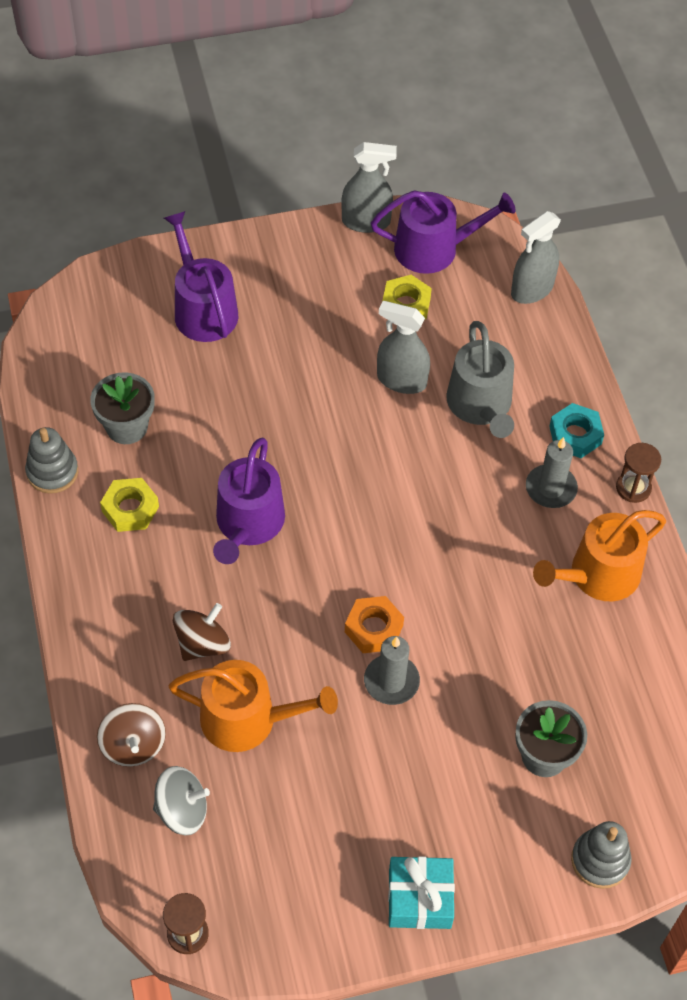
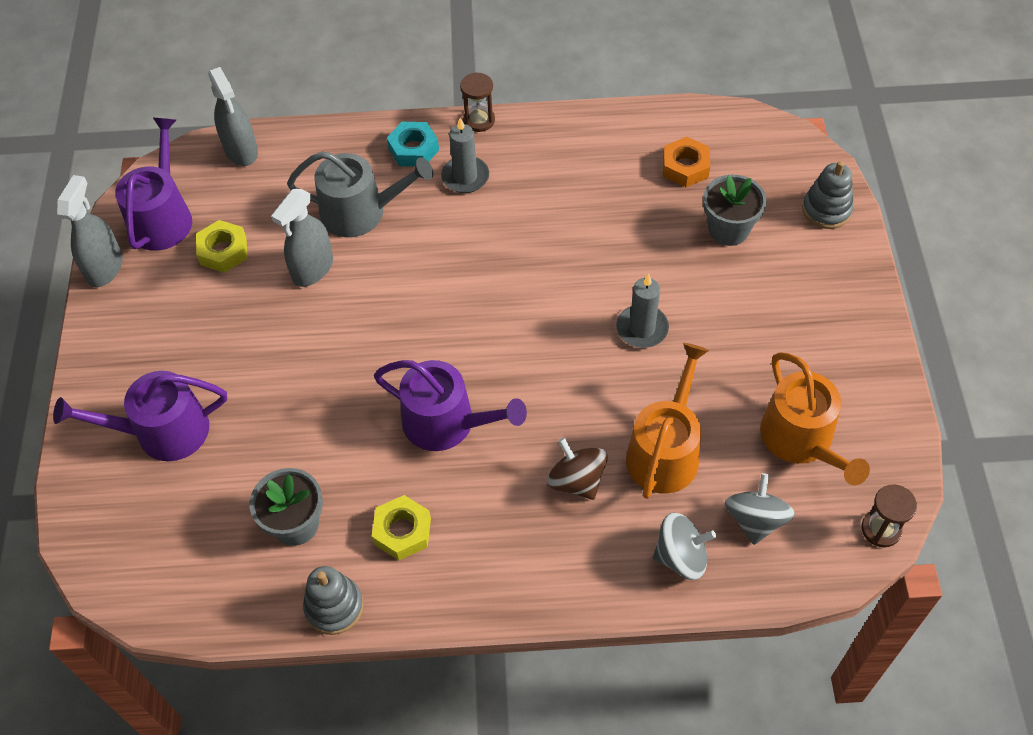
camera: 75 degrees left, 0 degrees up
(133, 745) = (681, 557): brown spinning top -> grey spinning top
(373, 628) = (585, 334): orange nut -> orange nut (685, 167)
(419, 898) = (854, 340): turquoise gift -> none
(597, 575) = (561, 161): orange watering can -> orange watering can (801, 440)

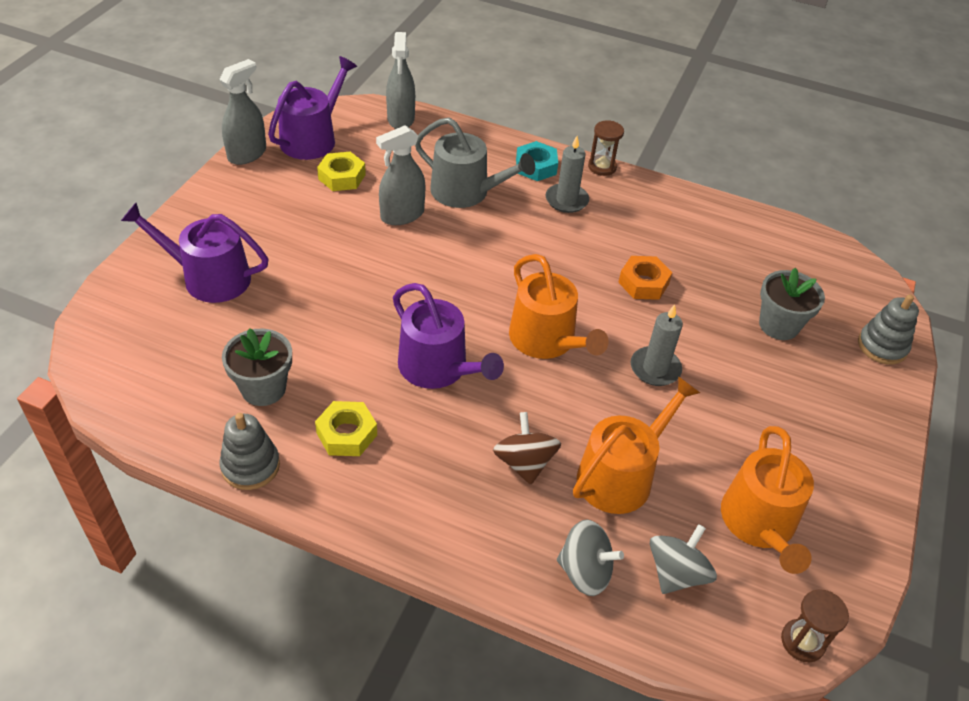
camera: 20 degrees right, 10 degrees down
(530, 345) = (547, 341): none -> orange watering can
(685, 167) = (764, 264): orange nut -> orange nut (643, 283)

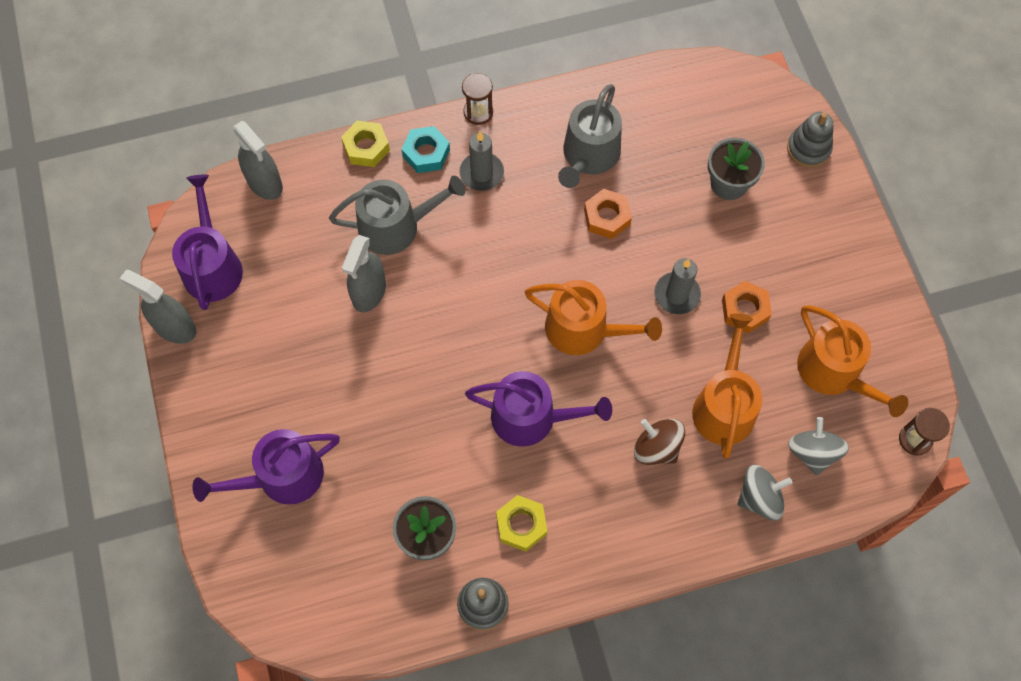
camera: 35 degrees left, 20 degrees up
(247, 154) = (175, 327): grey spray bottle -> grey spray bottle turned 60 degrees counterclockwise
(342, 177) = (281, 290): yellow nut -> yellow nut (366, 147)
(666, 239) = (588, 156): none -> grey watering can
(711, 419) = (745, 310): none -> orange nut

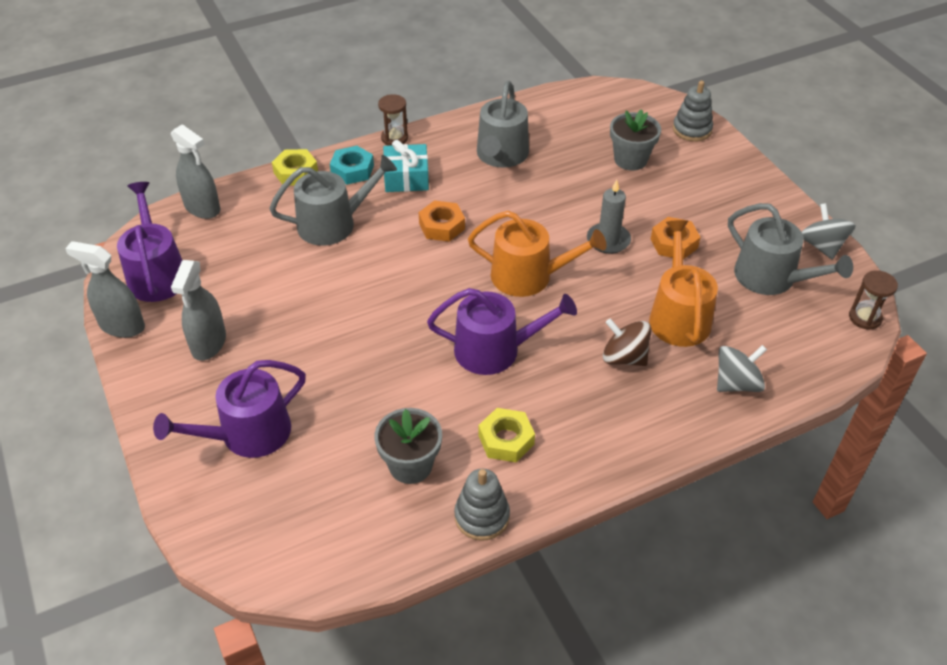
camera: 10 degrees left, 20 degrees down
(369, 292) = (315, 274): grey spray bottle -> grey spray bottle (209, 343)
(481, 173) = (406, 178): grey candle -> turquoise gift
(607, 217) = (528, 194): orange nut -> orange nut (442, 226)
(812, 452) = (774, 340): grey spinning top -> grey spinning top (822, 246)
(834, 373) = (772, 278): orange watering can -> grey watering can

